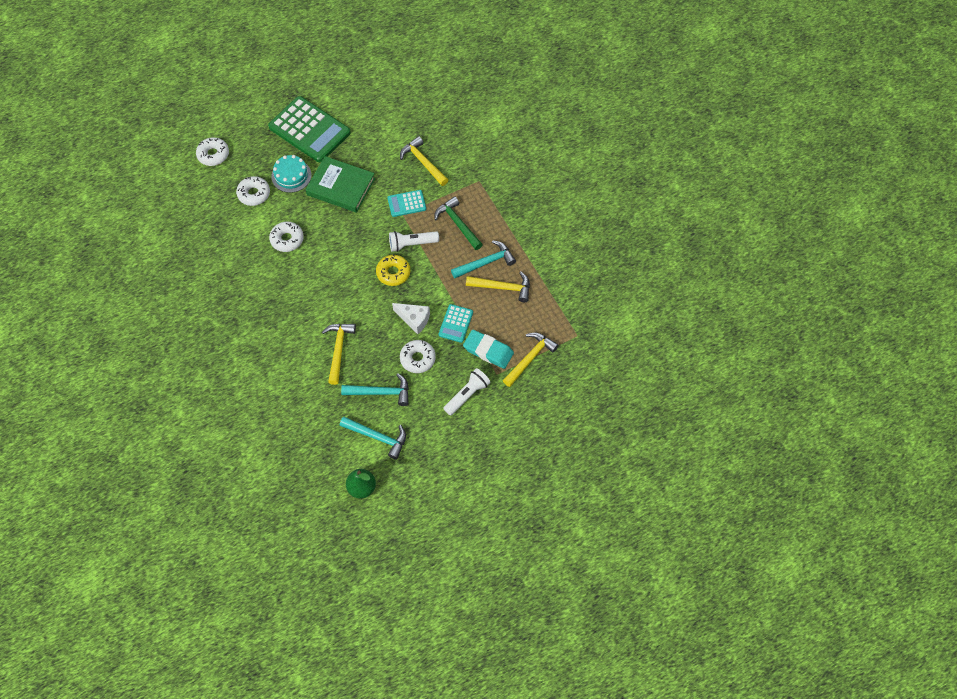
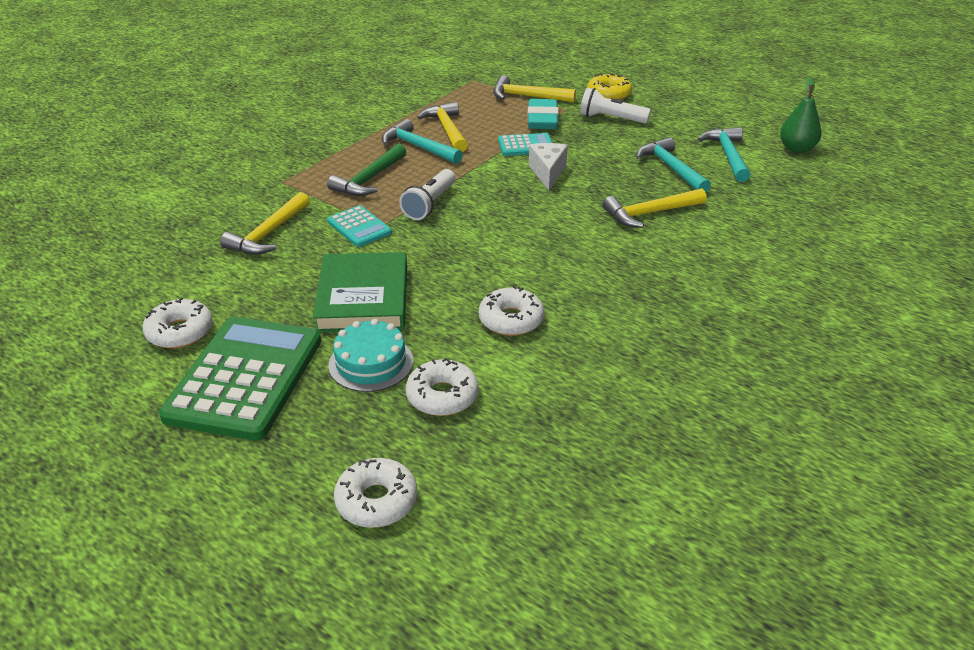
camera: 115 degrees left, 25 degrees down
(393, 273) = (490, 206): yellow donut -> yellow donut (608, 94)
(412, 244) = (430, 204): white flashlight -> white flashlight turned 60 degrees clockwise
(417, 359) = (599, 157): white donut -> white donut (180, 332)

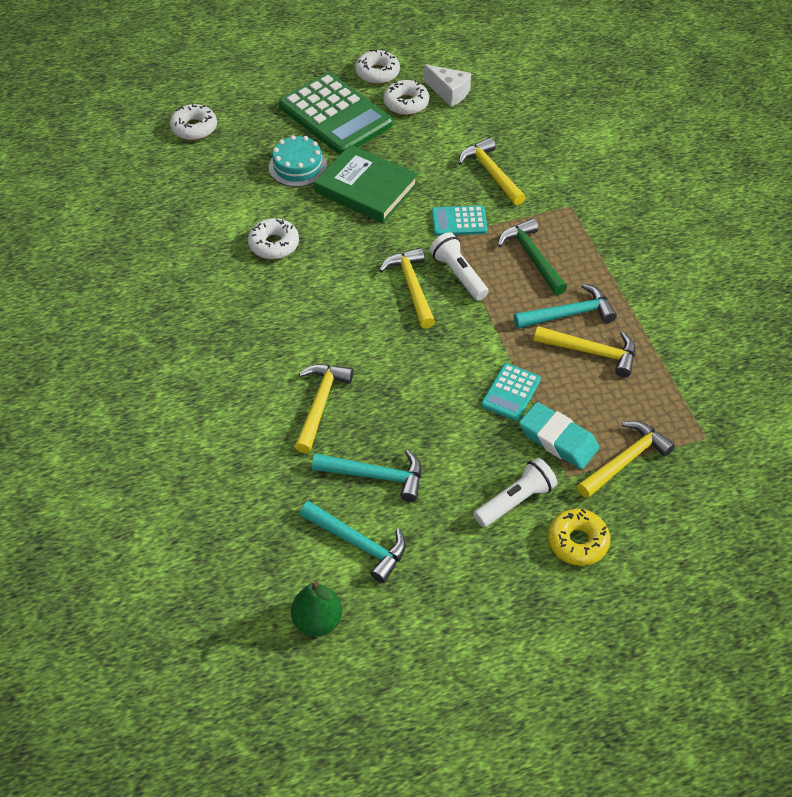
camera: 125 degrees right, 15 degrees up
(442, 396) = (239, 182): white donut -> white donut (377, 73)
(471, 221) = (411, 286): none -> yellow hammer
(547, 173) = (446, 378): white cheese -> white cheese (449, 92)

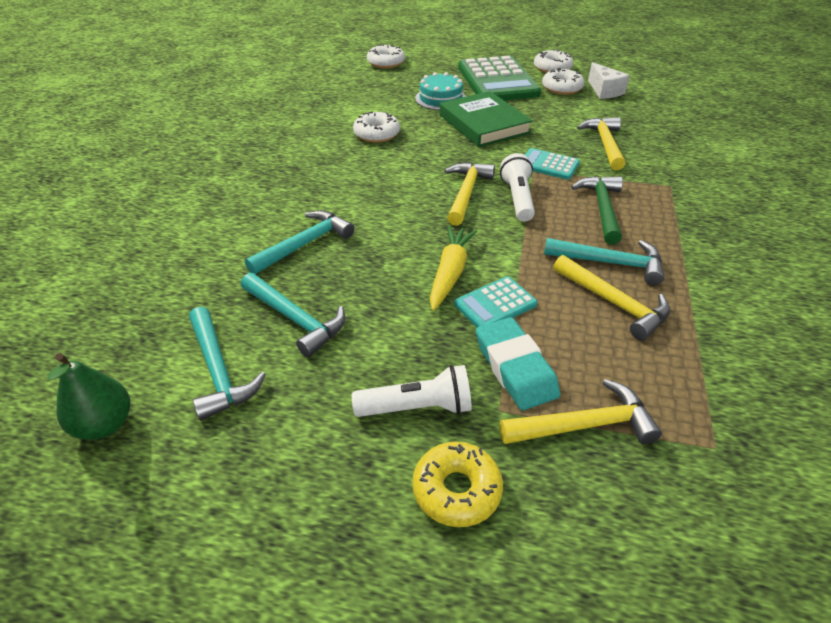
camera: 30 degrees right, 10 degrees down
(320, 404) = (305, 244): yellow hammer -> turquoise hammer
(458, 378) = (450, 272): none -> yellow carrot

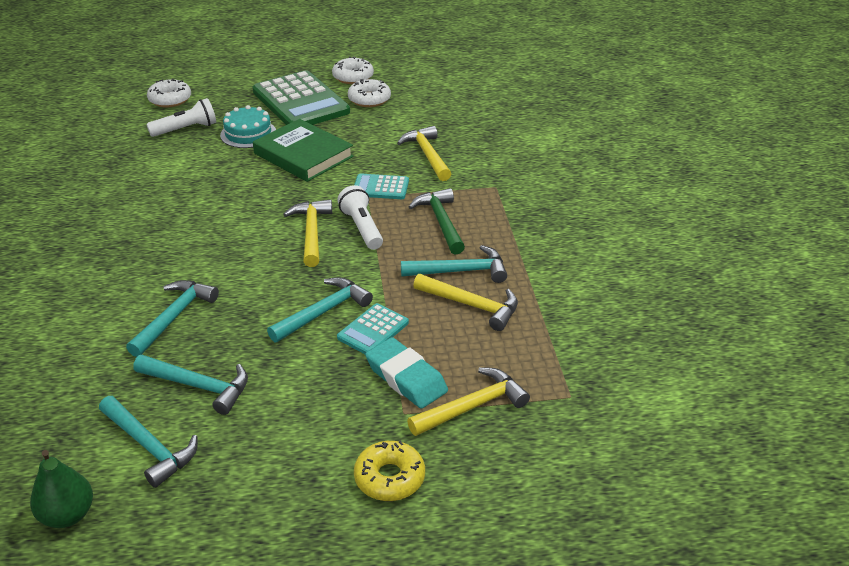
camera: 20 degrees left, 5 degrees down
(376, 134) = (196, 187): white donut -> none
(417, 407) = (337, 428): white flashlight -> white flashlight (186, 129)
(450, 272) = (324, 312): yellow carrot -> turquoise hammer
(604, 91) = (412, 95): white cheese -> none

